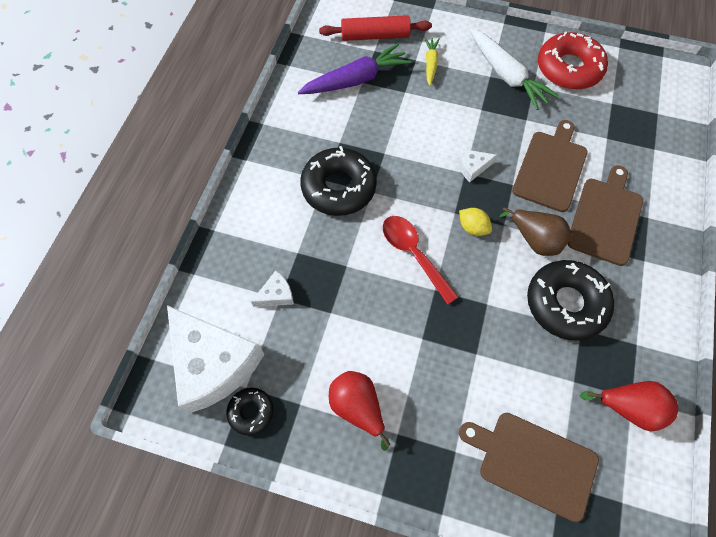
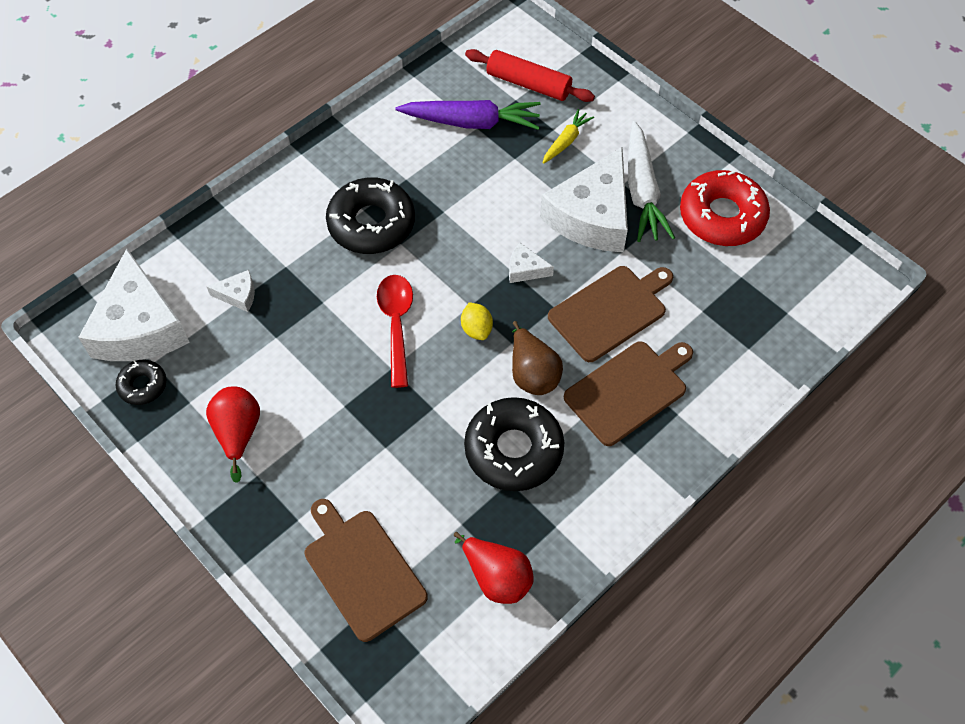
camera: 30 degrees right, 5 degrees down
(487, 108) = (592, 216): none -> white cheese

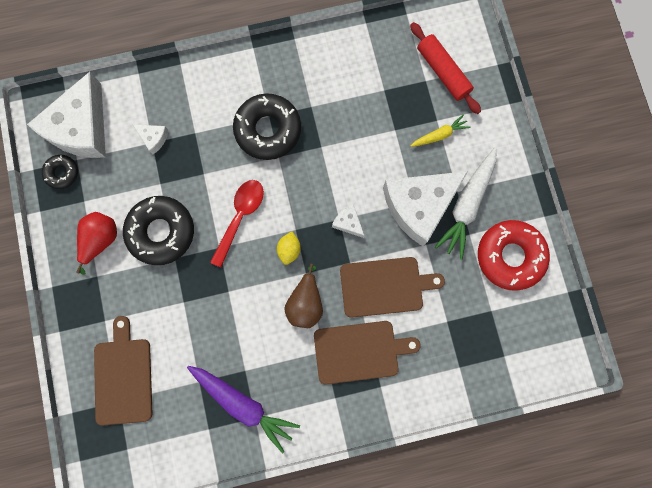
camera: 30 degrees right, 20 degrees up
(472, 122) = (383, 84): purple carrot -> purple carrot (243, 404)
(497, 577) = (199, 429): red pear -> none
(513, 450) = (260, 350): black donut -> black donut (161, 232)

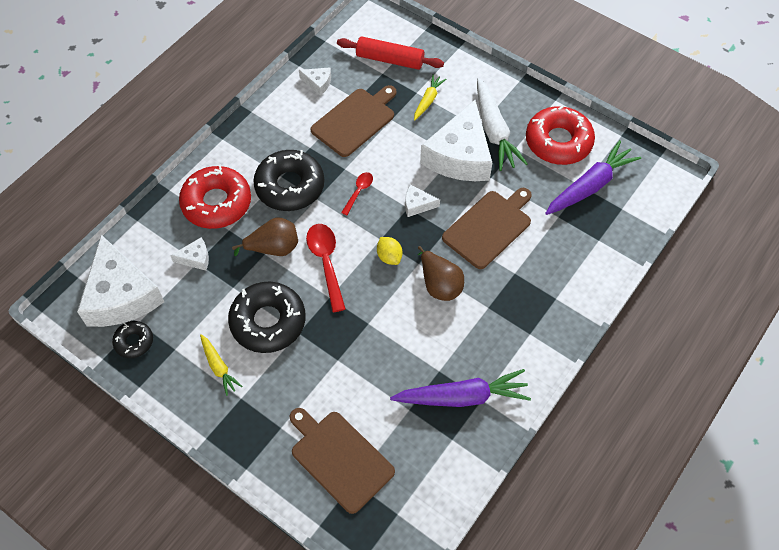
camera: 40 degrees left, 20 degrees down
(101, 240) = (219, 367): red pear -> yellow carrot
(204, 102) = (217, 203): none -> red donut
(213, 174) = (273, 248): none -> brown pear
(314, 176) = (358, 192): none -> red spoon
(359, 351) = (515, 286): brown cutting board -> brown cutting board (355, 120)
(367, 51) = (318, 83): none -> white cheese
(498, 316) = (590, 186): none -> purple carrot

